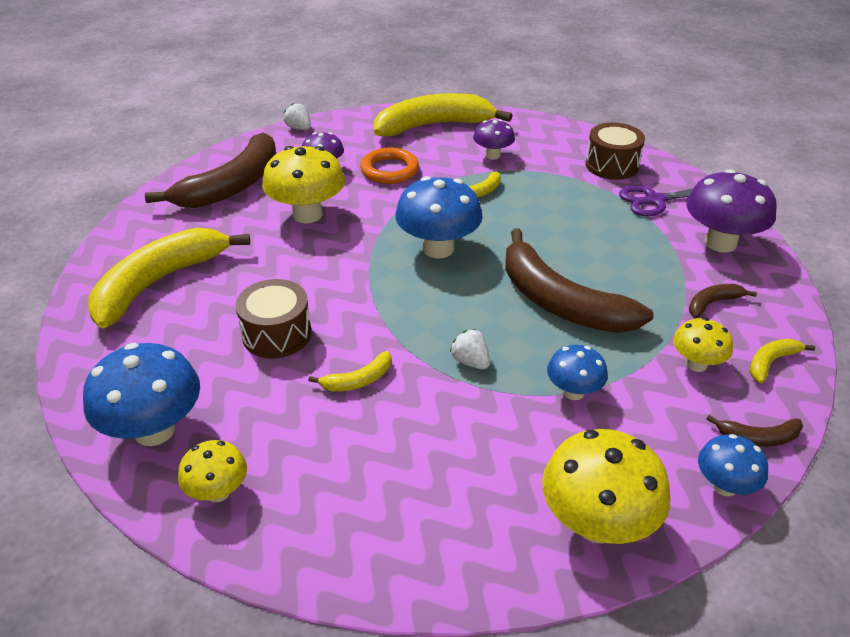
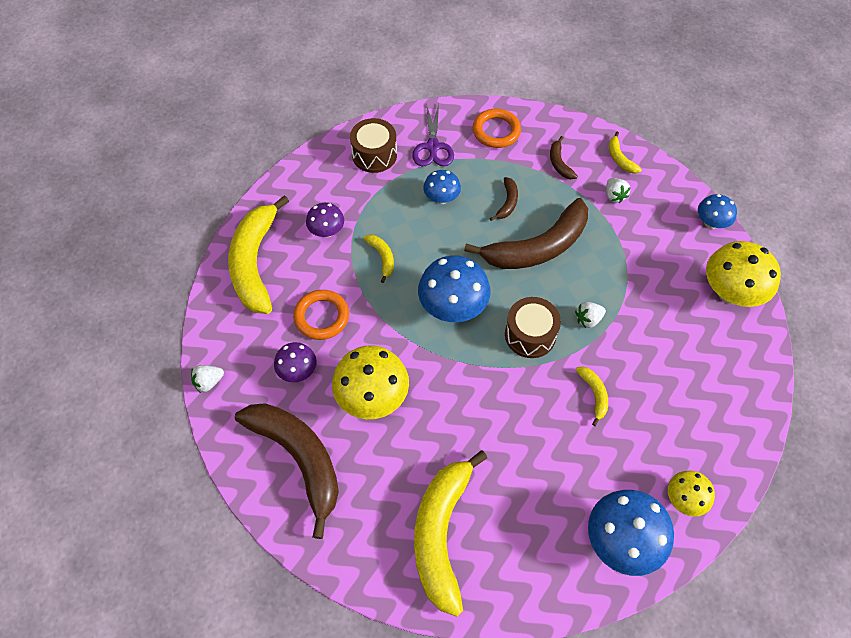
camera: 75 degrees left, 20 degrees up
(159, 283) = (441, 534): yellow banana -> yellow banana turned 45 degrees clockwise
(277, 334) = (532, 443): brown drum -> brown drum (530, 335)
(573, 392) = (627, 269): blue mushroom -> blue mushroom (441, 198)
(696, 364) = (614, 196): yellow mushroom -> white strawberry
(720, 243) = (496, 131): purple mushroom -> orange ring
(758, 438) = (678, 192): brown banana -> brown banana (507, 202)

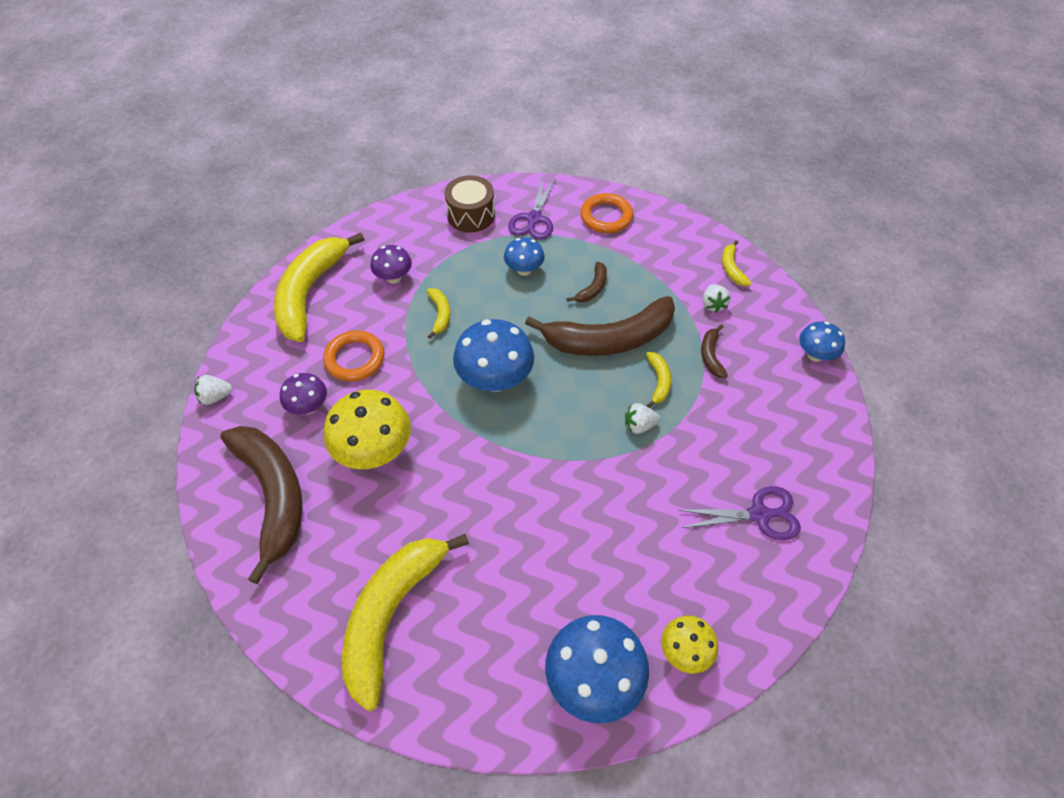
camera: 15 degrees right, 5 degrees down
(530, 335) = (568, 427): brown drum -> none
(559, 163) = (663, 260): brown banana -> brown banana (711, 355)
(594, 394) = (618, 507): yellow banana -> yellow banana (658, 381)
(707, 373) = (759, 515): none -> purple scissors
(730, 293) = (814, 433): yellow mushroom -> none

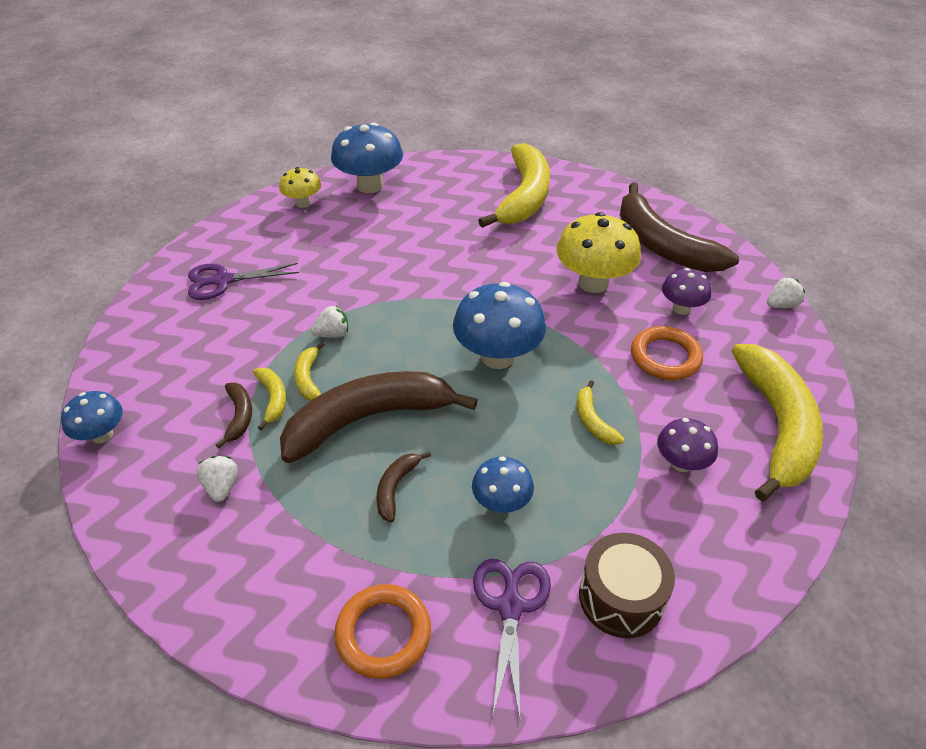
camera: 170 degrees right, 10 degrees down
(732, 269) = (177, 553): yellow banana -> yellow banana (273, 399)

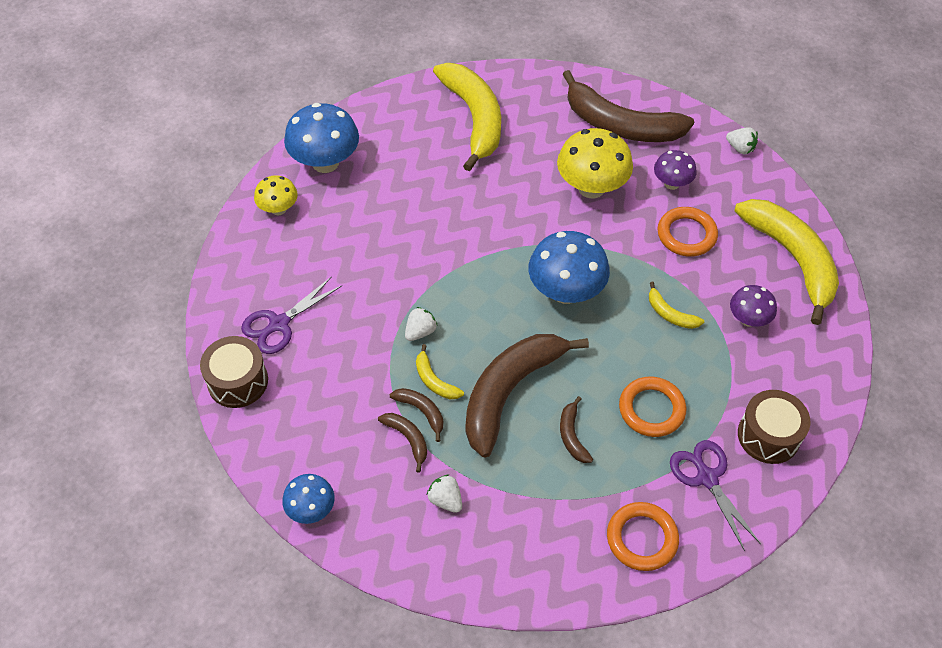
camera: 30 degrees left, 10 degrees up
(149, 308) = (238, 381): none -> brown drum
(273, 399) = (421, 411): yellow banana -> brown banana
(501, 503) = (651, 409): blue mushroom -> orange ring
(781, 305) = (740, 148): white strawberry -> white strawberry turned 90 degrees clockwise

